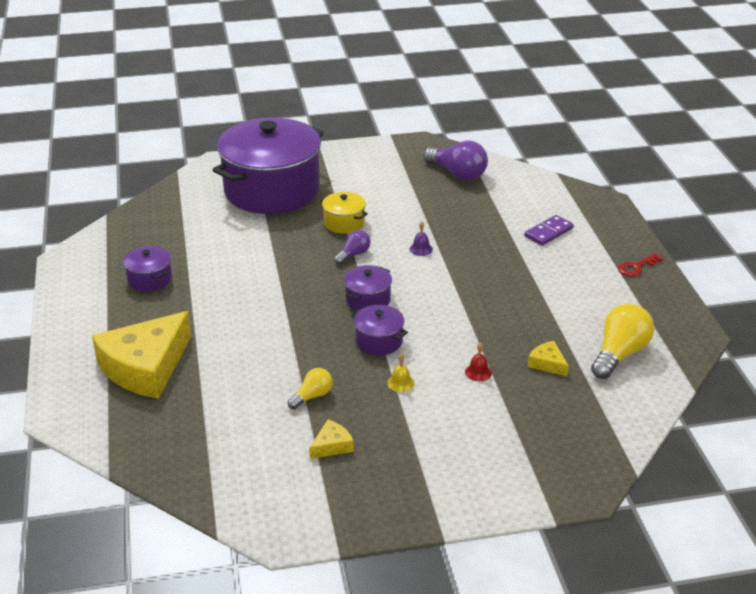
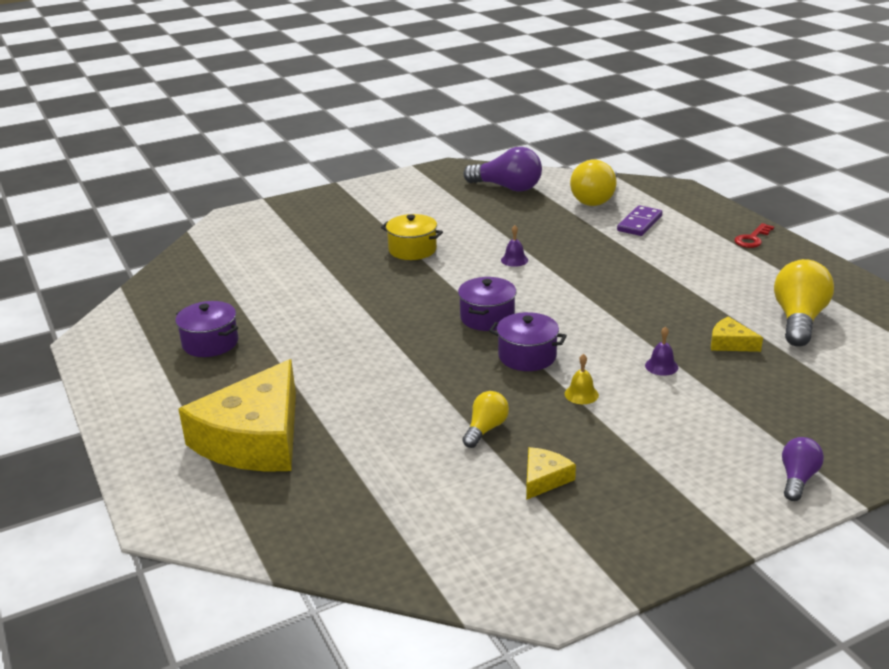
camera: 15 degrees left, 5 degrees down
(272, 190) = (310, 232): purple pot -> none
(353, 254) = (442, 277): purple light bulb -> purple light bulb (797, 478)
(478, 372) = (661, 366): red bell -> purple bell
(527, 199) = (596, 198): none -> yellow light bulb

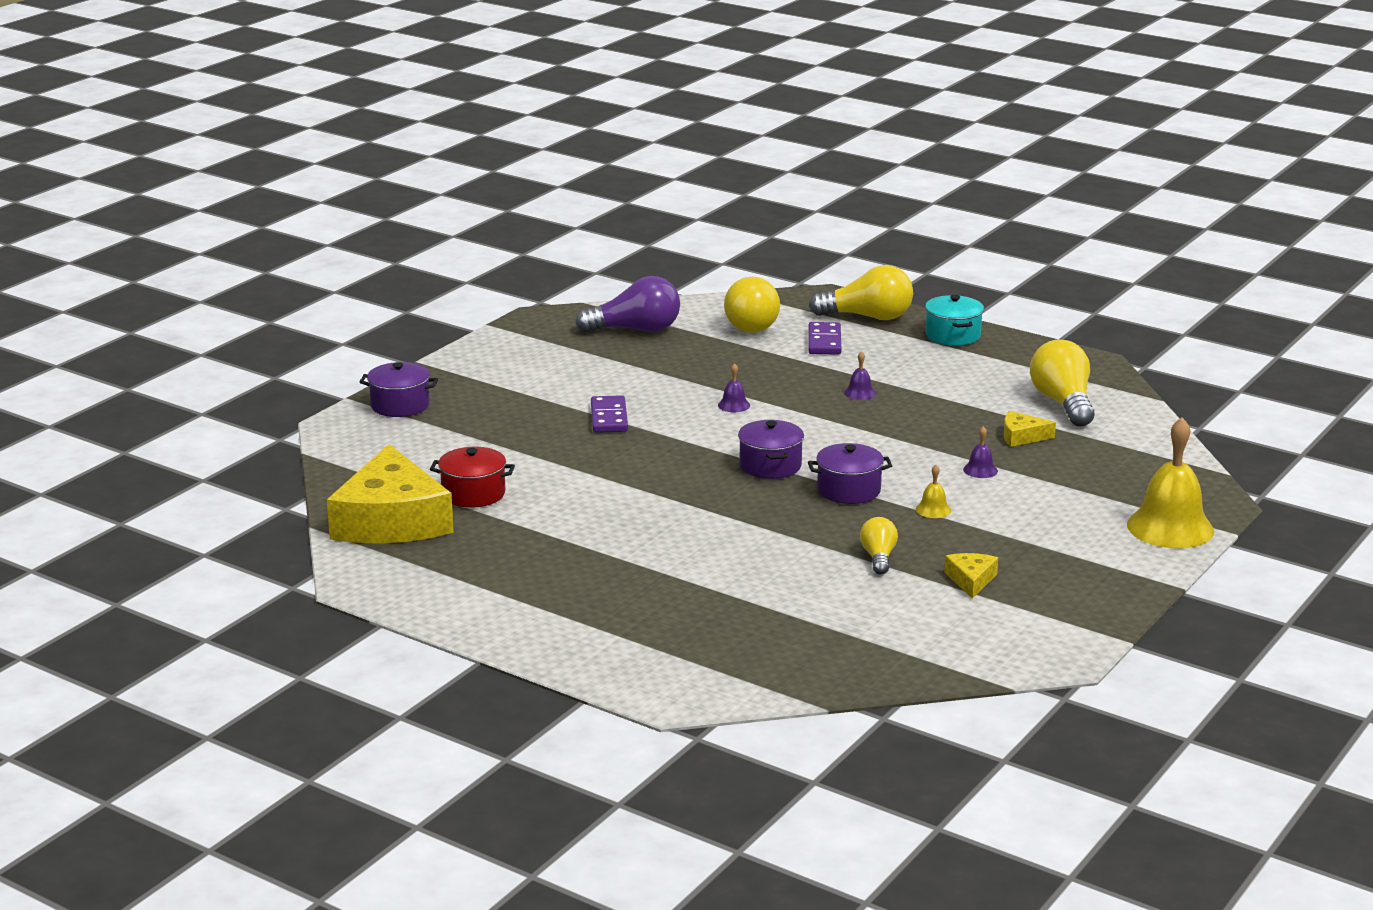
camera: 30 degrees left, 5 degrees down
(210, 343) = (505, 554): purple pot -> purple pot (400, 405)
(250, 287) = (473, 494): none -> red pot
(254, 438) = (670, 619): yellow cheese -> yellow cheese (391, 520)
(412, 250) = (609, 418): yellow pot -> purple domino
(625, 271) = (860, 393): none -> purple bell
(695, 210) = (868, 317): none -> yellow light bulb
(752, 239) = (952, 335): red key -> turquoise pot
(797, 478) = (1170, 527): purple light bulb -> yellow bell

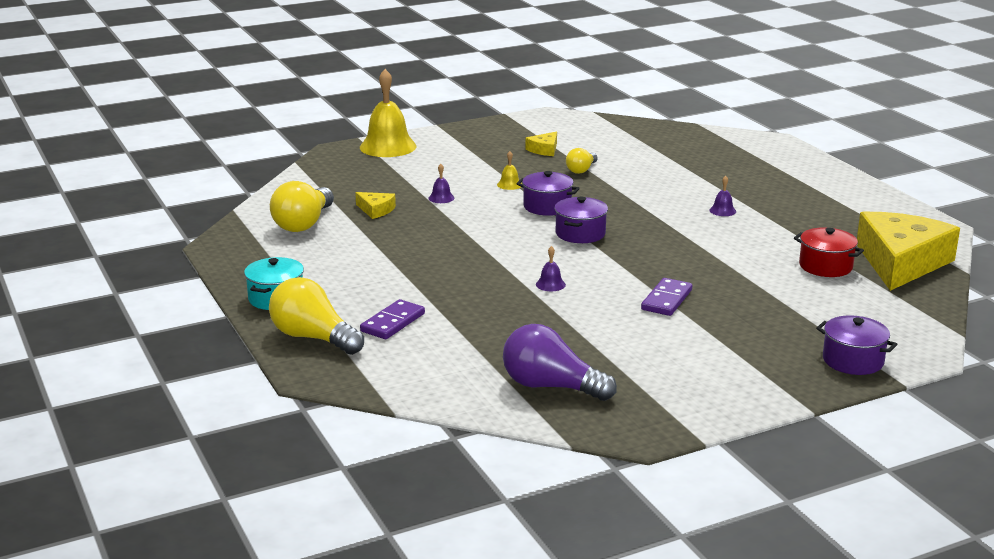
camera: 150 degrees left, 0 degrees up
(749, 324) = (432, 362): yellow light bulb -> none
(860, 393) = (436, 269): purple bell -> purple bell (722, 210)

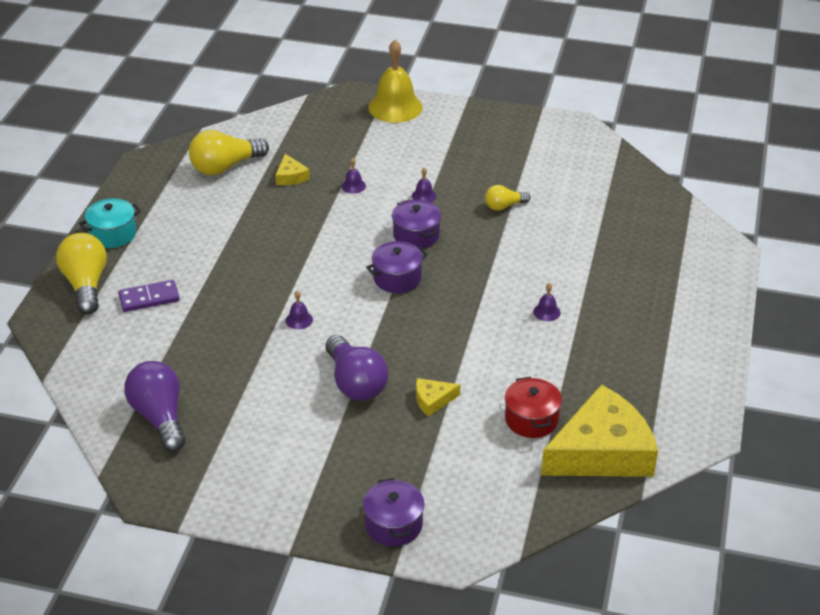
camera: 40 degrees right, 15 degrees up
(509, 184) = (424, 196): yellow bell -> purple bell
(544, 150) = (509, 167): yellow cheese -> yellow cheese (432, 400)
(666, 300) = (355, 383): purple domino -> purple light bulb

